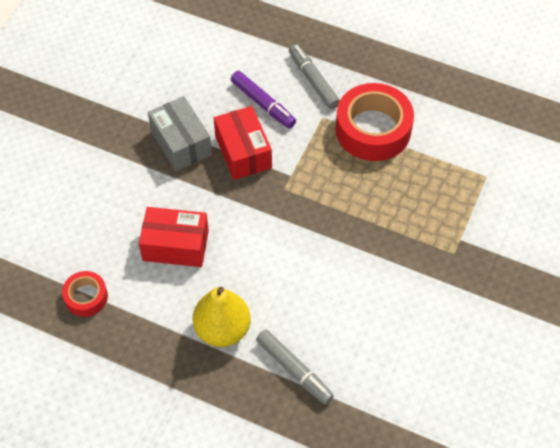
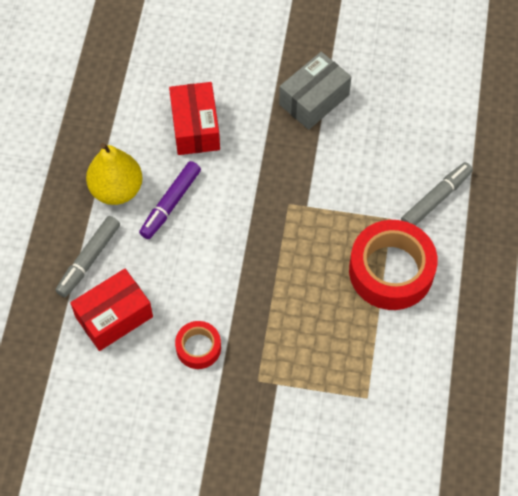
camera: 75 degrees right, 5 degrees up
(86, 297) = (122, 72): red tape -> red tape (198, 347)
(243, 152) = (321, 156): red box -> red box (114, 316)
(263, 104) = (388, 159): purple marker -> purple marker (170, 204)

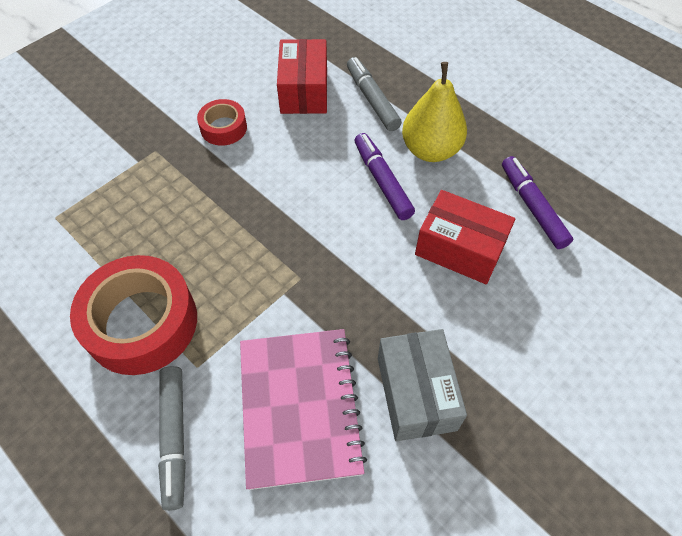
camera: 125 degrees right, 5 degrees down
(127, 103) = (532, 207): none -> purple marker
(368, 150) = (300, 407): none -> pink notebook

